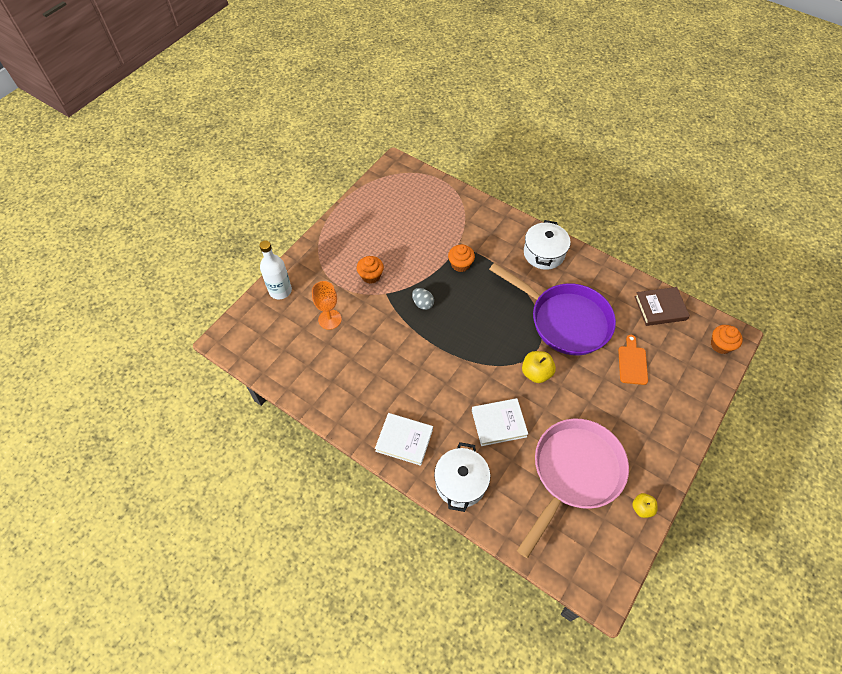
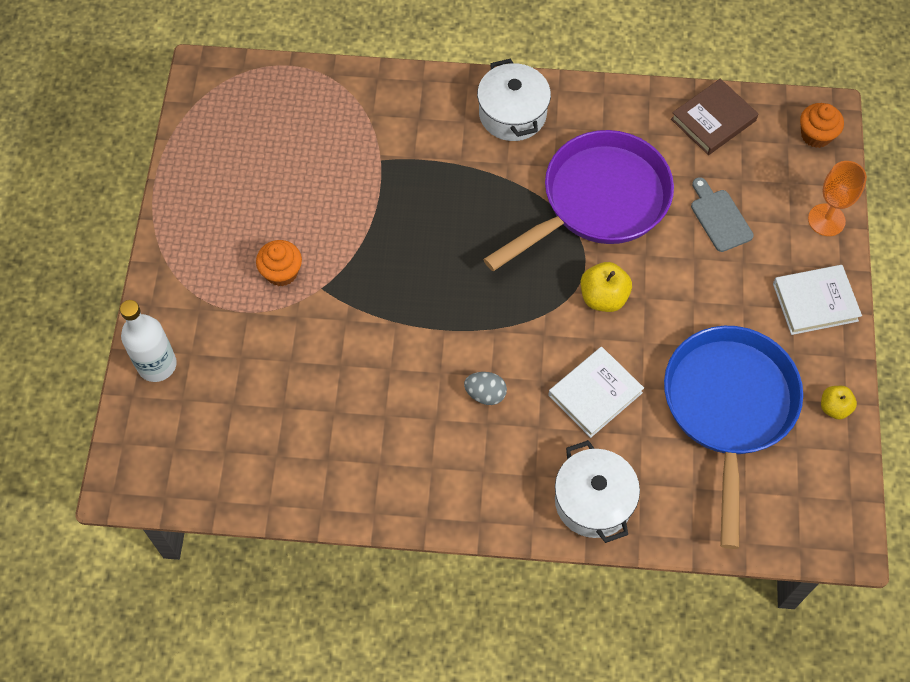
camera: 30 degrees left, 5 degrees up
(329, 319) = (263, 370): orange goblet -> orange goblet (826, 220)
(404, 440) = (483, 486): white book -> white book (815, 302)
(422, 303) = (385, 276): grey egg -> grey egg (485, 394)
(460, 264) = (403, 189): orange cupcake -> none
(565, 320) = (598, 201): purple pan -> purple pan turned 45 degrees counterclockwise
(574, 473) = (728, 408): pink pan -> blue pan
(632, 363) = (719, 217): orange cutting board -> grey cutting board

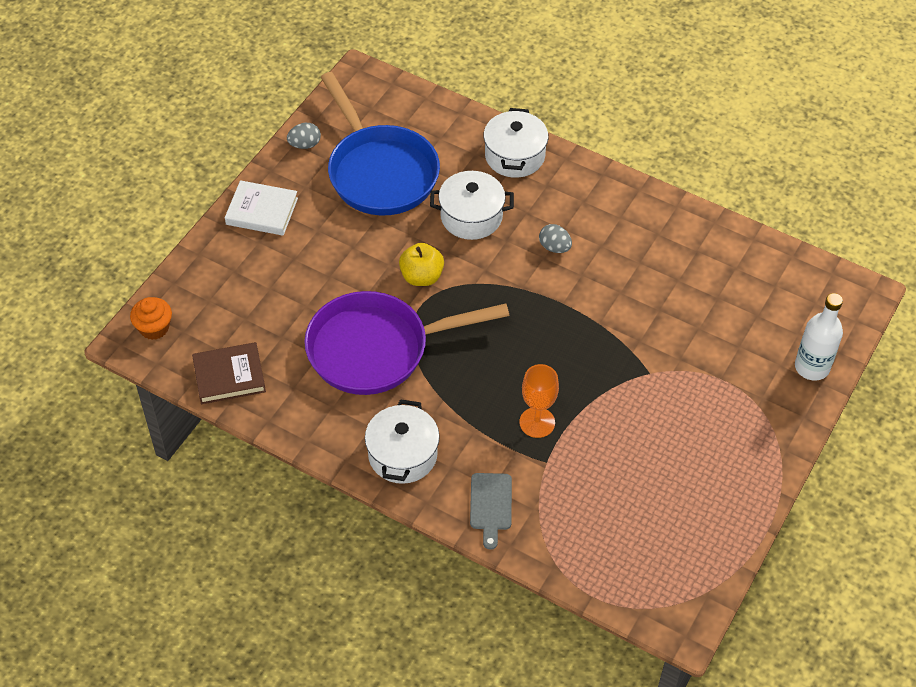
camera: 155 degrees left, 10 degrees down
(281, 272) = (679, 399): orange cupcake -> none
(595, 394) = (471, 216): white book -> white pot
(719, 217) = (286, 297): grey cutting board -> grey cutting board (491, 505)
(728, 408) = (380, 172): blue pan -> blue pan turned 60 degrees counterclockwise
(826, 220) = (203, 262): orange goblet -> orange goblet (537, 422)
(834, 407) = (305, 145): yellow apple -> grey egg

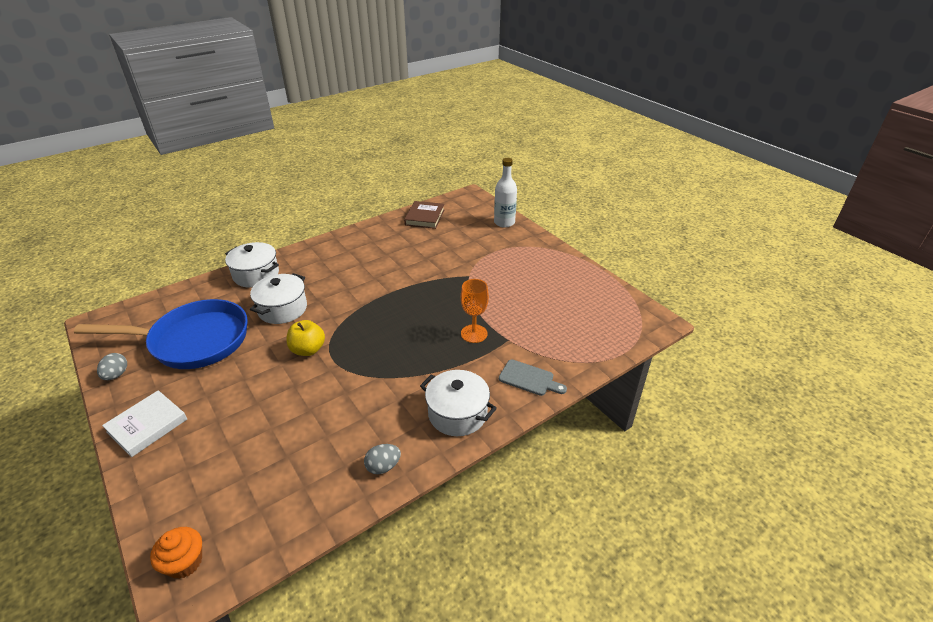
camera: 65 degrees left, 15 degrees down
(229, 376) = (295, 512): brown book -> brown book (425, 217)
(376, 349) = (350, 396): purple pan -> none
(554, 247) = (344, 282): grey egg -> grey egg (383, 466)

